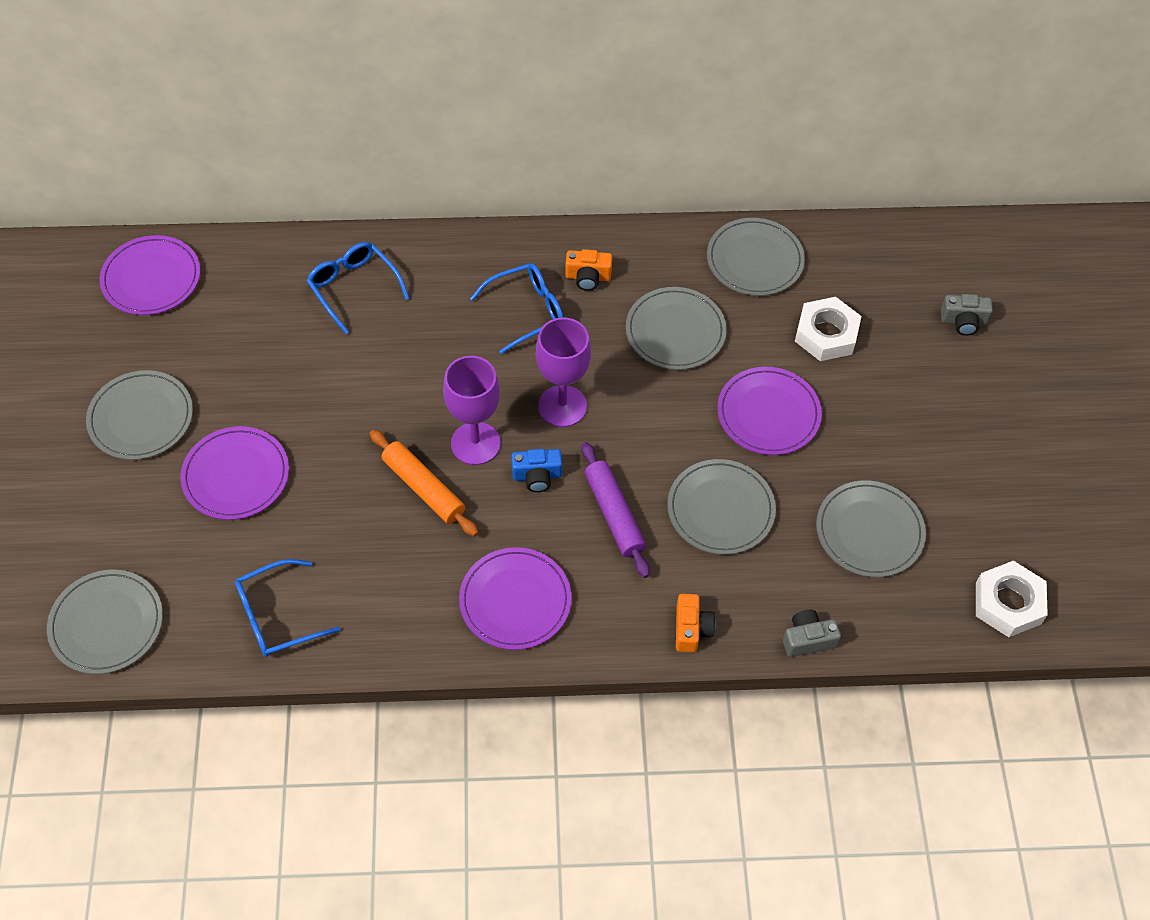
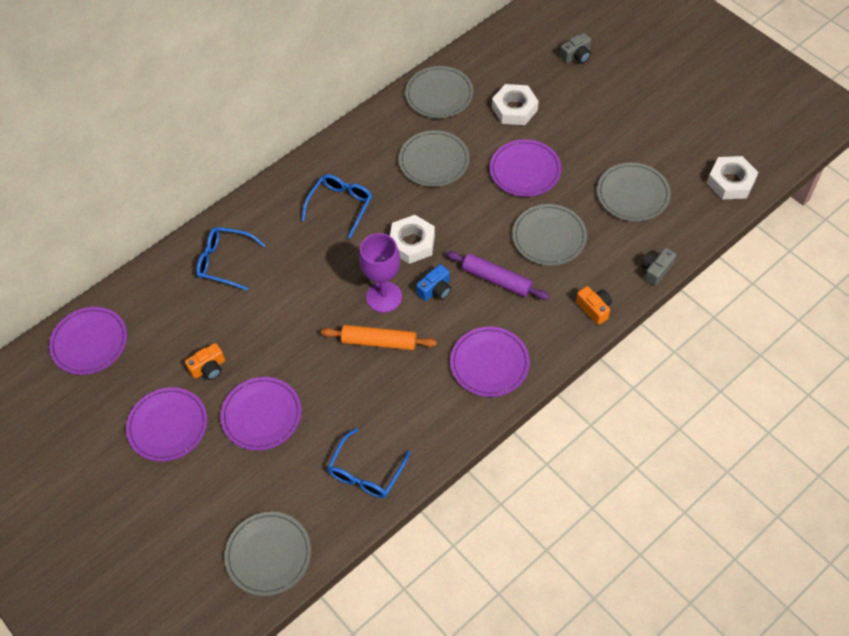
camera: 35 degrees left, 0 degrees up
(141, 418) = (168, 426): grey plate -> purple plate
(562, 406) = (412, 243): purple goblet -> white nut
(588, 277) = (357, 164): orange camera -> orange camera (209, 368)

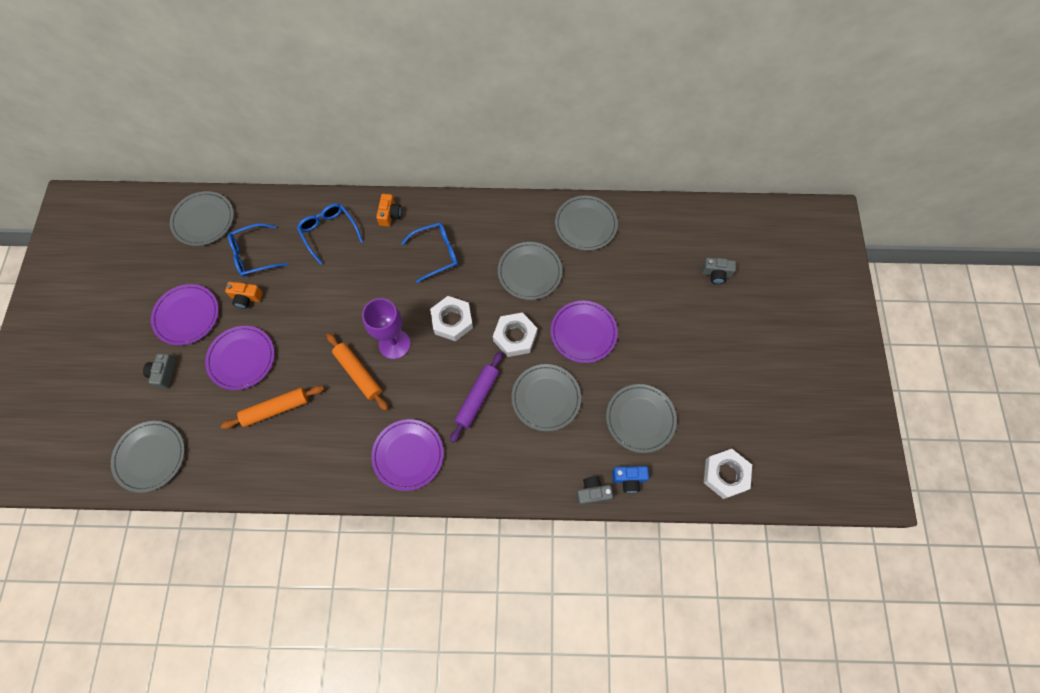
camera: 40 degrees right, 10 degrees up
(89, 342) = (203, 220): purple plate -> grey plate
(201, 485) = (164, 373): none -> grey camera
(339, 425) = (276, 409): none -> orange rolling pin
(366, 472) = (257, 457): blue glasses -> blue glasses (253, 255)
(435, 290) = (431, 369): blue camera -> blue camera (629, 479)
(496, 280) = (477, 398): purple rolling pin -> purple rolling pin turned 45 degrees clockwise
(514, 109) = (626, 279): white nut -> white nut (515, 337)
(594, 308) = (518, 481): orange camera -> orange camera (390, 214)

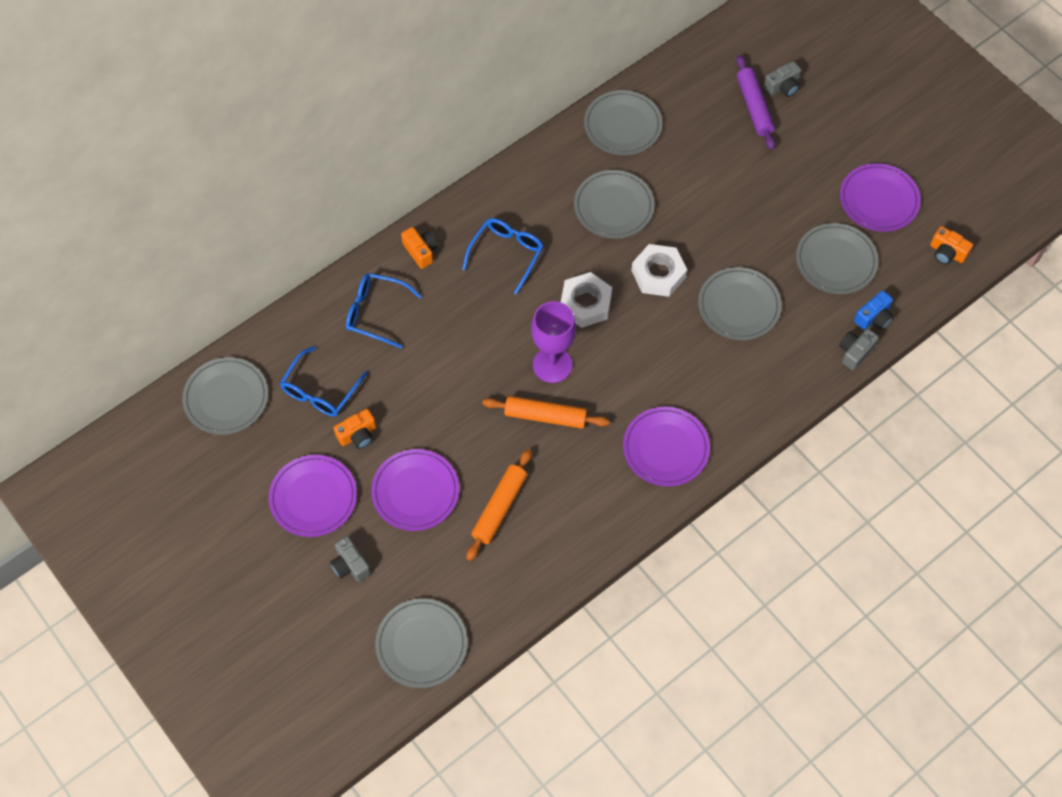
camera: 40 degrees left, 5 degrees down
(477, 398) = (678, 352): purple rolling pin -> purple rolling pin (754, 107)
(583, 333) = (716, 224): purple plate -> purple plate (879, 200)
(725, 475) = (947, 253): white nut -> orange camera

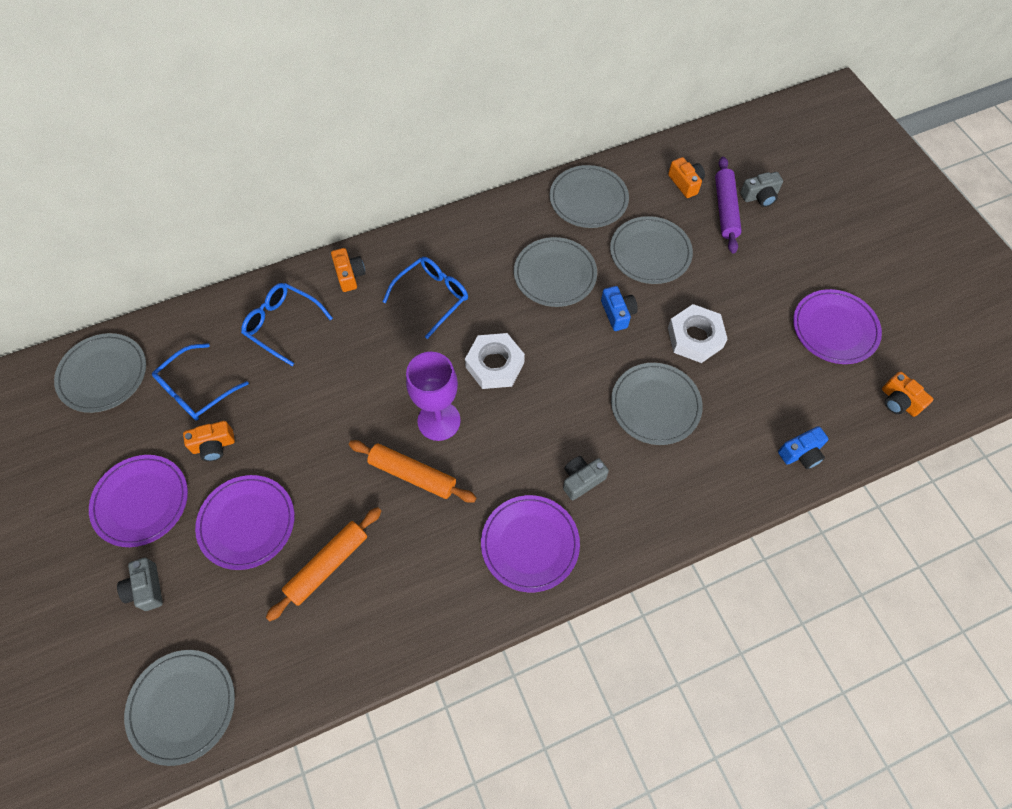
camera: 15 degrees right, 0 degrees up
(658, 274) = (579, 352): white nut -> white nut (695, 337)
(682, 230) = (617, 313): none -> blue camera
(710, 88) = (685, 183): none -> orange camera
(836, 261) = (773, 382): grey plate -> grey plate (650, 252)
(855, 352) = (770, 487): grey camera -> grey camera (581, 480)

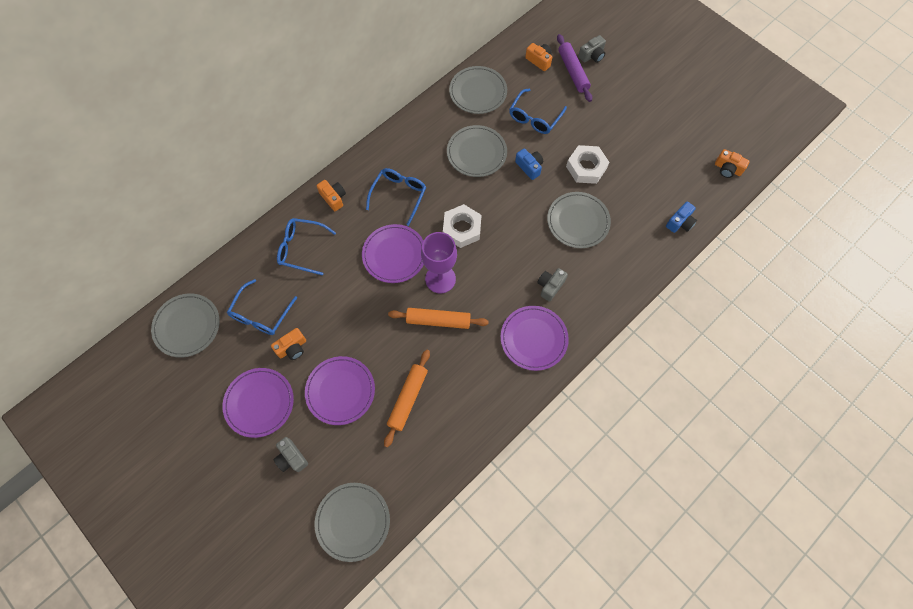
camera: 20 degrees left, 5 degrees up
(650, 252) = (534, 117): grey plate -> blue glasses
(834, 329) = (672, 133): purple plate -> purple plate (394, 255)

